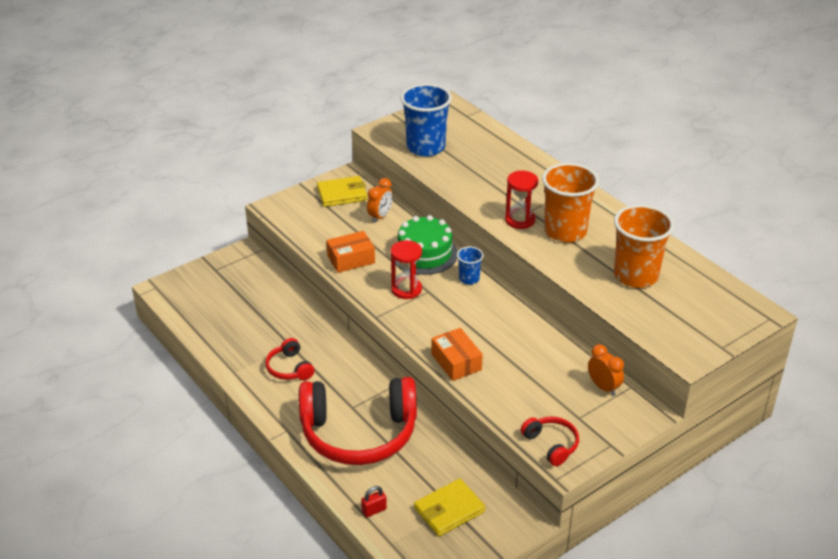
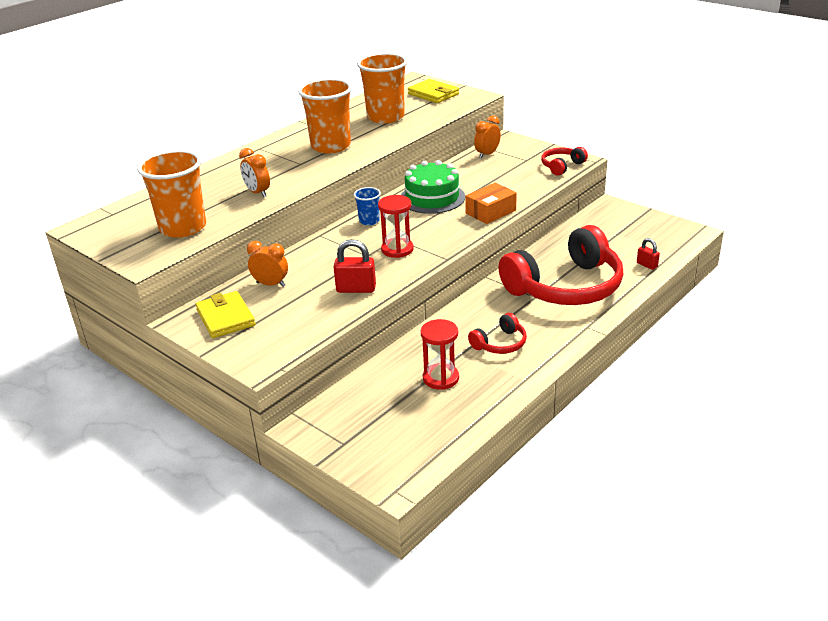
camera: 100 degrees left, 5 degrees down
(351, 259) = (356, 289): orange box -> red padlock
(359, 433) = (566, 287): red headphones -> red headphones turned 75 degrees clockwise
(424, 253) = (334, 248): green cake -> green cake (432, 198)
(425, 147) = (183, 228): blue cup -> orange cup
(449, 510) = (621, 234): yellow wallet -> yellow wallet (433, 94)
(474, 184) = (257, 193): none -> orange clock
(520, 220) = (318, 166): red hourglass -> red hourglass (441, 378)

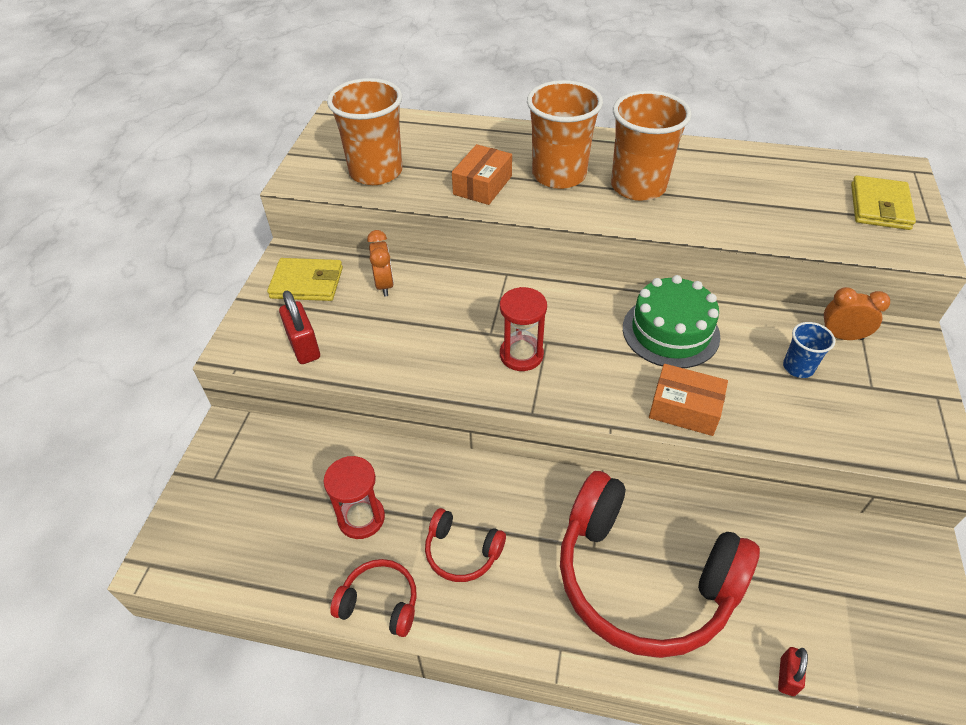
camera: 60 degrees right, 15 degrees up
(225, 318) = (307, 283): yellow wallet -> yellow wallet turned 60 degrees clockwise
(257, 193) = (482, 185): orange clock -> orange box
(356, 289) = (413, 357): red padlock -> red padlock (304, 347)
(369, 221) = (567, 300): blue cup -> blue cup (798, 367)
(385, 117) = (761, 195): orange cup -> orange cup (559, 175)
(561, 166) = (897, 439): red headphones -> red headphones (380, 602)

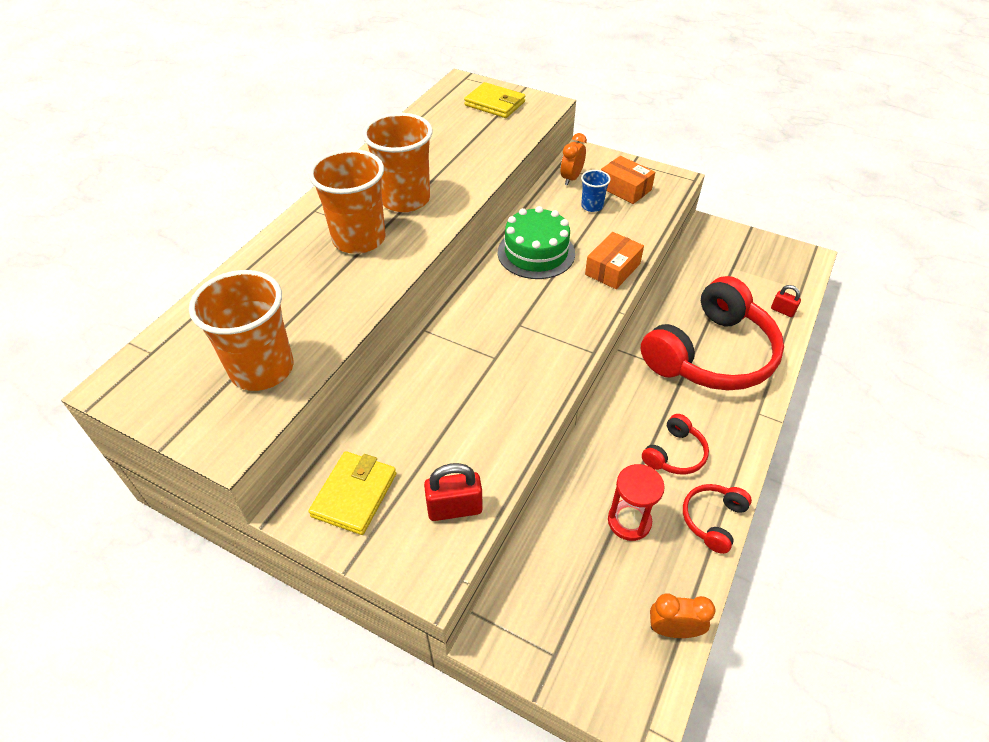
camera: 75 degrees left, 0 degrees up
(384, 285) = (393, 424): orange clock -> orange clock (673, 630)
(482, 185) = (341, 291): orange box -> orange box (625, 188)
(521, 355) = (528, 343): red hourglass -> none

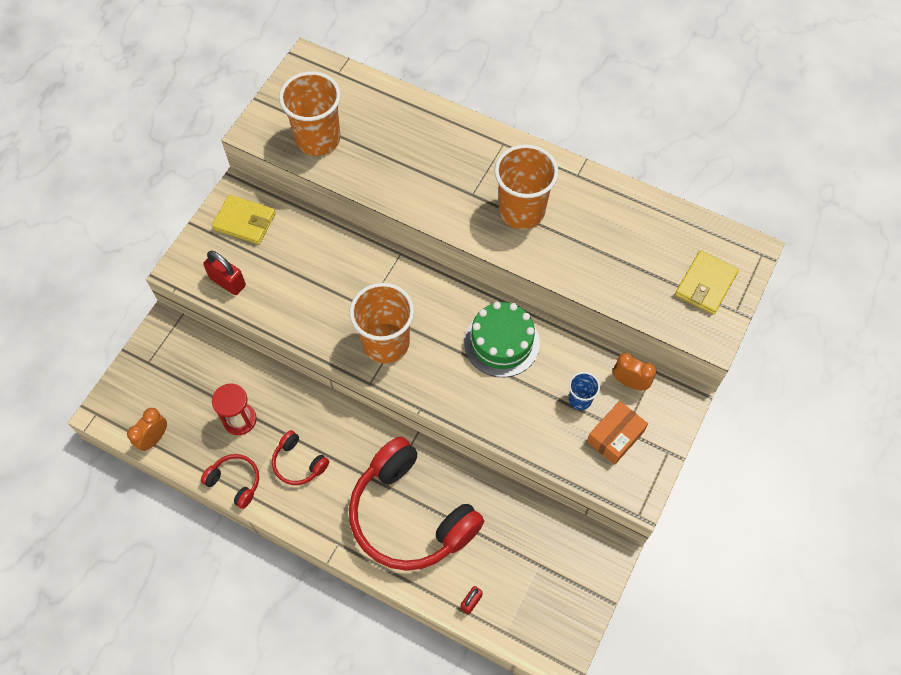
camera: 90 degrees right, 15 degrees up
(359, 239) = (463, 181): orange cup -> orange cup (386, 343)
(454, 508) = (227, 282): red padlock -> red padlock turned 45 degrees counterclockwise
(612, 269) = (478, 409): orange box -> none
(673, 630) = (154, 438): orange clock -> orange clock turned 150 degrees counterclockwise

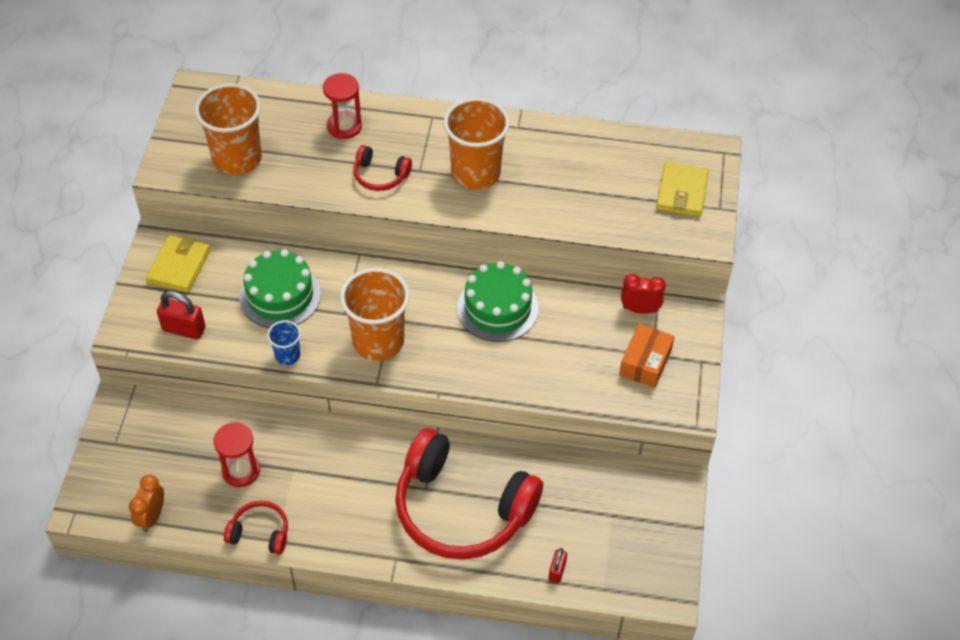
camera: 20 degrees left, 10 degrees down
(244, 221) = (179, 266): yellow wallet -> yellow wallet turned 75 degrees counterclockwise
(298, 463) = (322, 494): red headphones -> red headphones (380, 176)
(318, 274) = (280, 295): none -> green cake
(421, 132) = (344, 126): none -> red hourglass
(580, 399) = (597, 338): blue cup -> blue cup (287, 355)
(630, 382) = (640, 309): orange clock -> red clock

